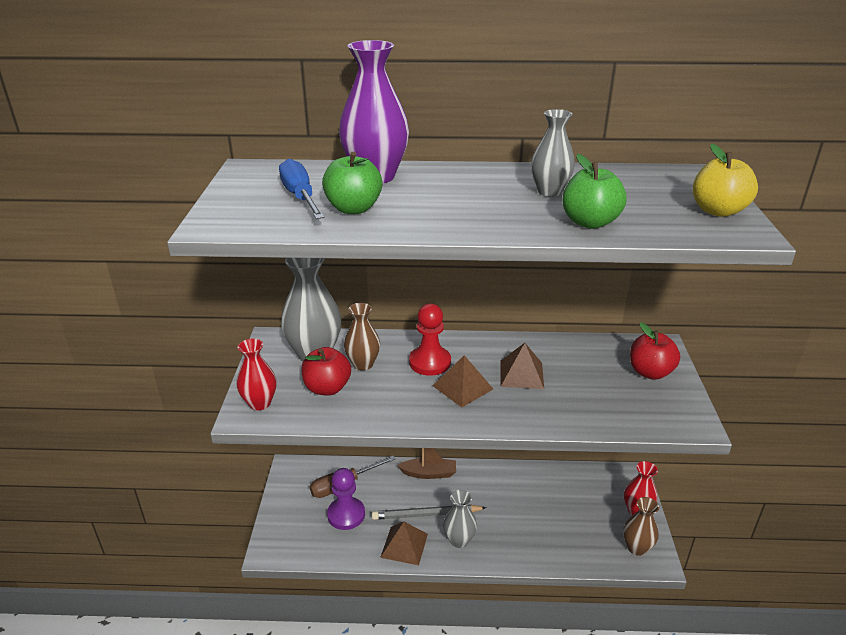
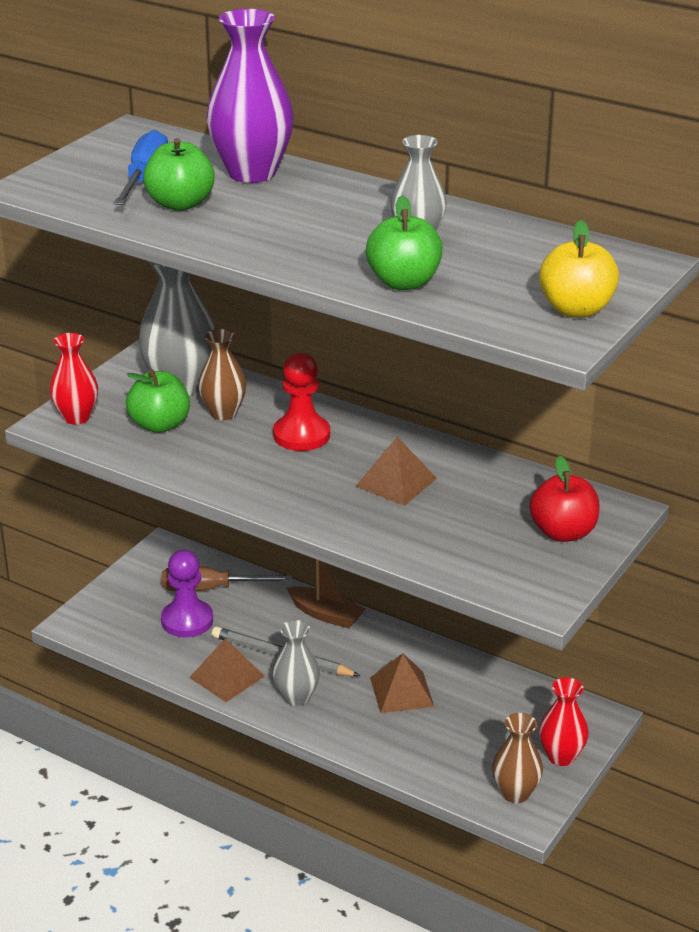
camera: 30 degrees right, 0 degrees up
(327, 388) = (160, 425): red apple -> green apple
(462, 387) = (310, 472): brown pyramid -> brown pyramid (401, 692)

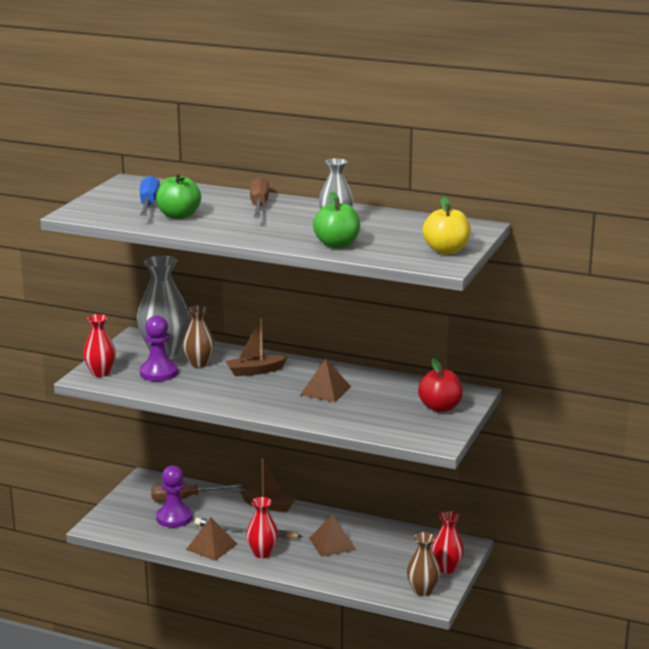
camera: 10 degrees left, 10 degrees down
(160, 425) = (158, 373): green apple -> purple pawn
(252, 173) = (217, 198): purple vase -> none
(296, 697) = (262, 553): grey vase -> red vase
(301, 435) = (255, 371): red pawn -> brown boat
(310, 192) = (259, 205): none -> brown screwdriver

